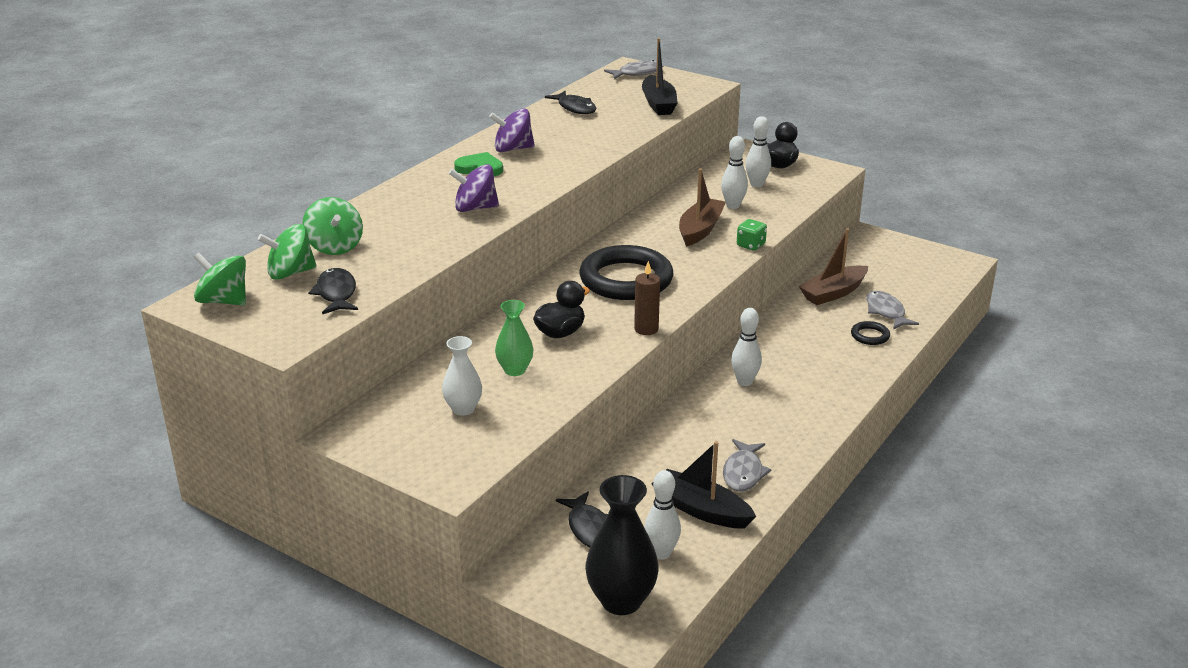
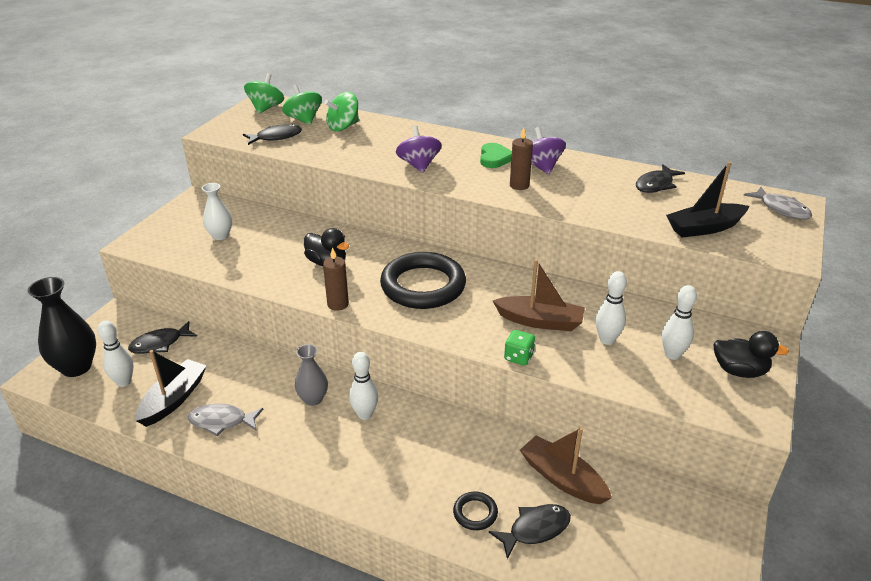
camera: 80 degrees right, 5 degrees up
(515, 370) = (271, 249): green vase -> none
(549, 163) = (519, 185): none -> brown candle
(716, 412) = (313, 399): none -> grey vase
(886, 312) = (535, 529): grey fish -> black fish

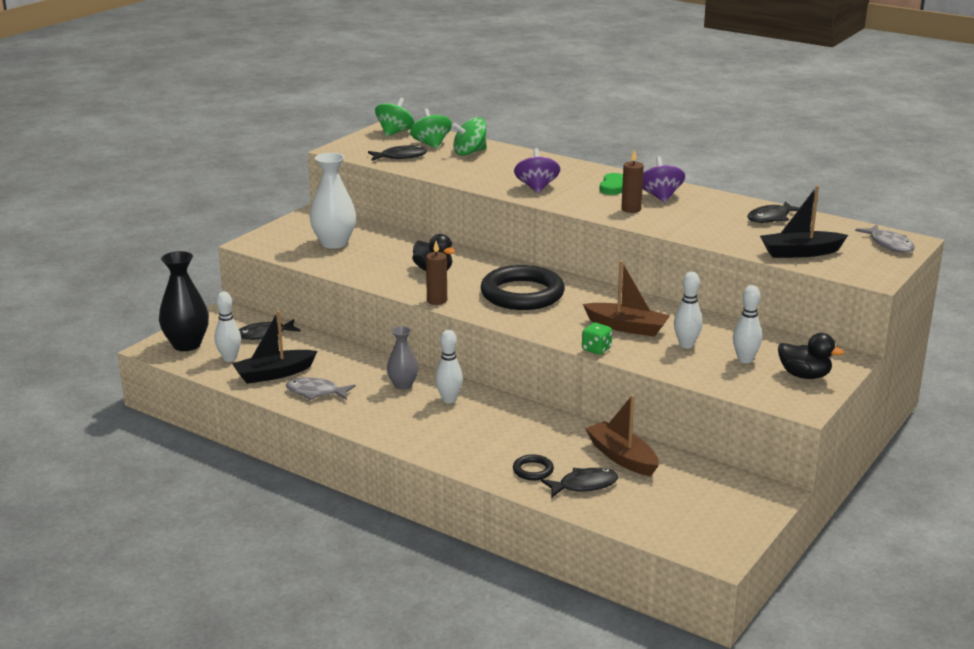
camera: 10 degrees right, 10 degrees down
(174, 399) = (274, 374): black boat -> black boat turned 150 degrees counterclockwise
(220, 235) = (334, 243): white vase -> white vase, size x1.65

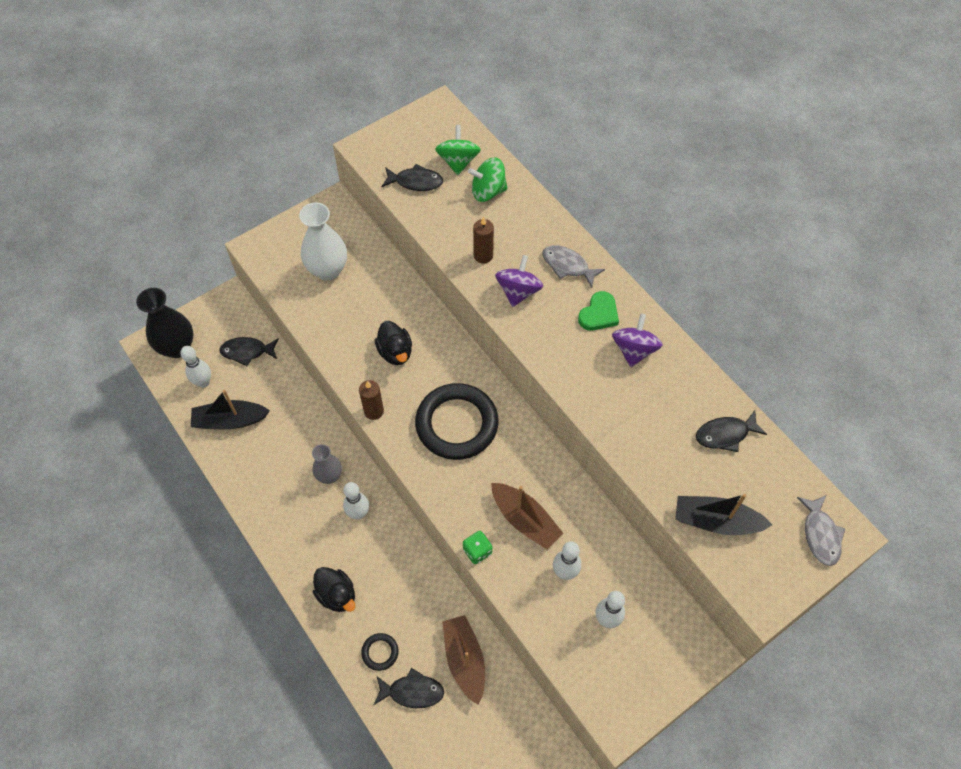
camera: 20 degrees right, 35 degrees up
(316, 392) = (252, 463): grey fish -> grey fish (568, 266)
(395, 132) = (434, 124): green spinning top -> none
(631, 209) = (590, 370): brown candle -> brown candle (483, 256)
(804, 375) = (649, 668): black duck -> black duck (337, 595)

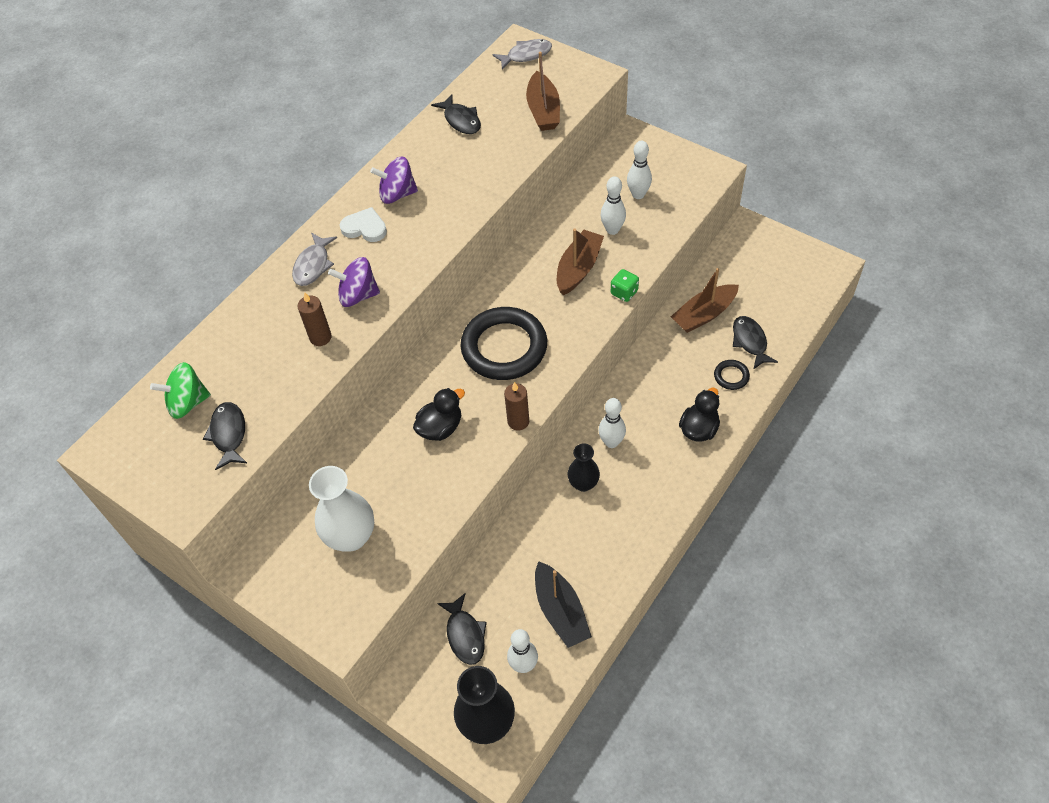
camera: 105 degrees left, 5 degrees down
(329, 476) = (583, 483): grey vase -> black vase
(488, 191) = (228, 360): green spinning top -> none
(599, 314) = (365, 228): green heart -> white heart
(716, 521) = (543, 110): black boat -> brown boat

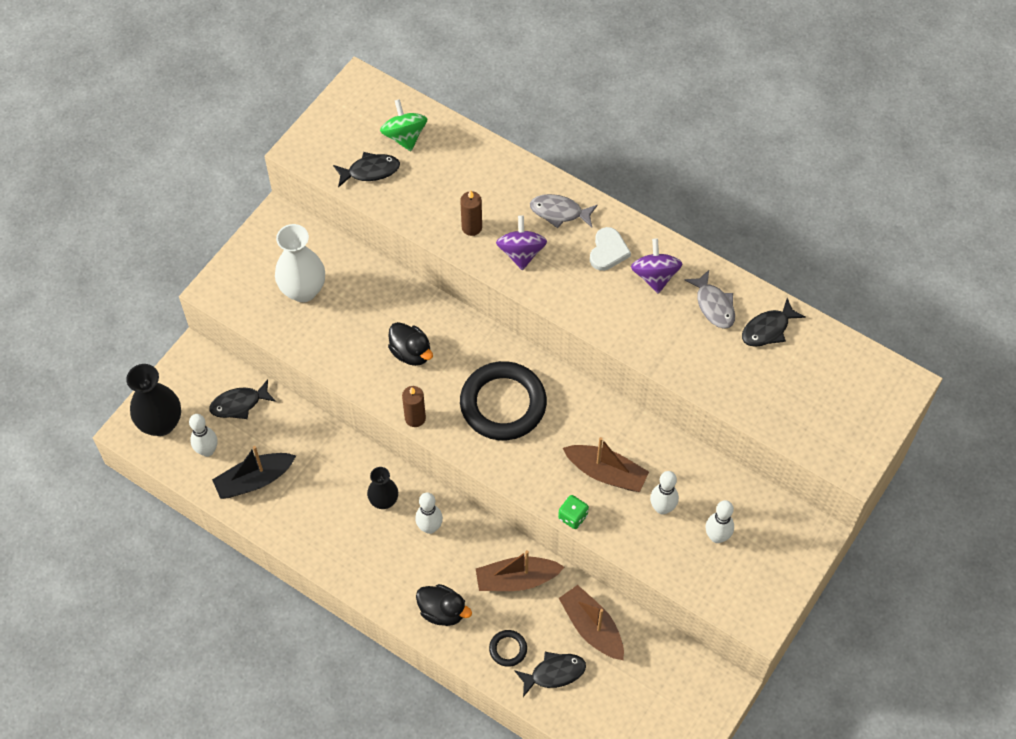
camera: 85 degrees right, 5 degrees up
(526, 55) = (882, 392): grey fish -> grey fish (714, 305)
(543, 110) = (787, 411): brown boat -> brown boat (516, 579)

